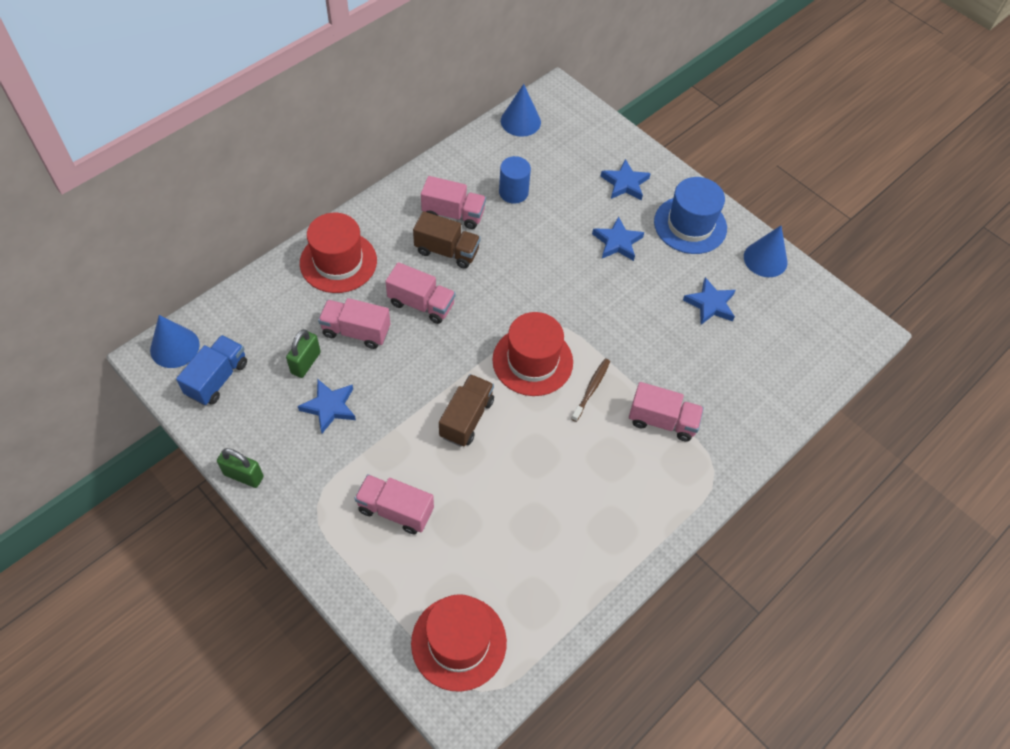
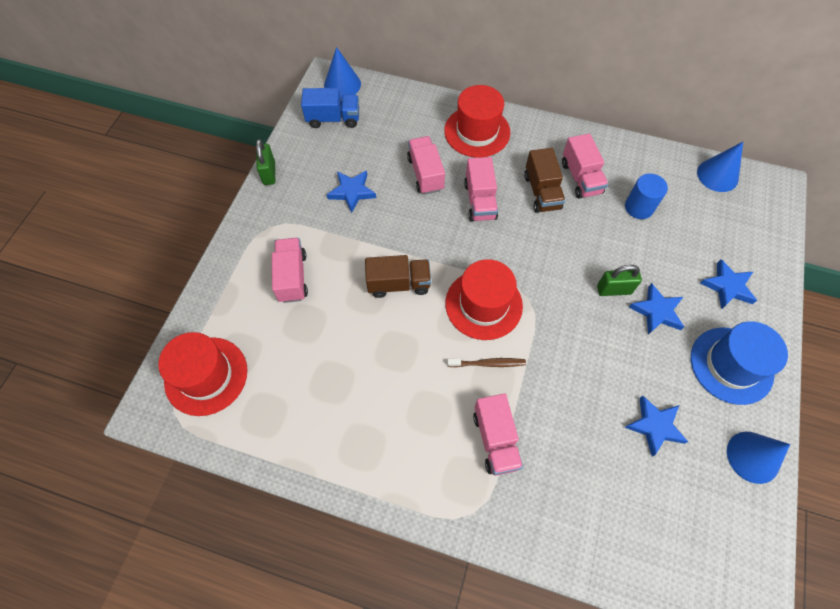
camera: 65 degrees right, 5 degrees up
(305, 363) = (378, 159): green padlock -> green padlock (614, 290)

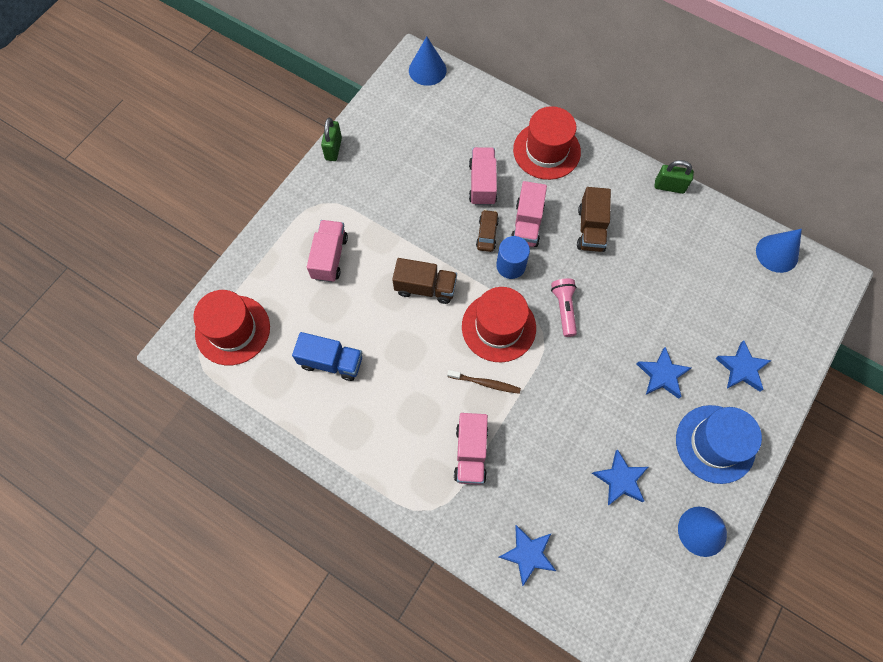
camera: 15 degrees right, 5 degrees up
(333, 119) = (409, 105): blue truck -> blue truck (331, 362)
(352, 192) = (406, 186): blue star -> blue star (528, 554)
(444, 218) = (487, 234): none -> brown car
(541, 272) = (564, 309): none -> pink flashlight
(581, 178) = (635, 224): pink truck -> none
(614, 290) = (628, 344): green padlock -> green padlock (669, 186)
(639, 207) = (683, 268): blue cylinder -> blue cylinder (511, 266)

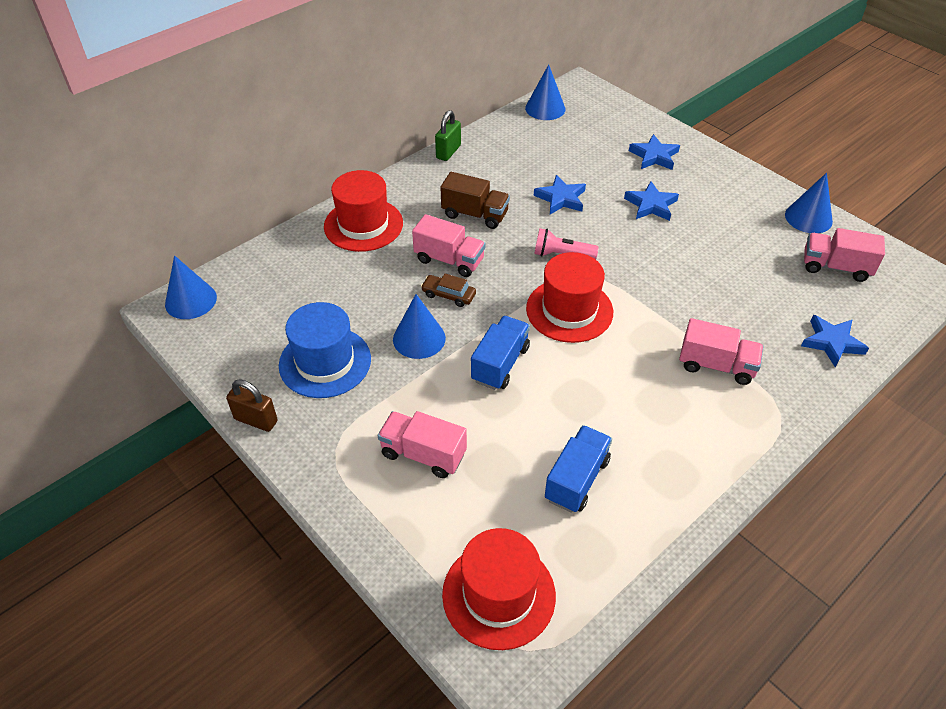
camera: 75 degrees left, 20 degrees down
(333, 149) = (256, 420): green padlock -> brown padlock
(425, 288) = (500, 364): brown truck -> blue truck
(435, 225) = (419, 338): none -> blue cone
(482, 184) = (381, 285): pink truck -> pink truck (835, 267)
(485, 383) = (635, 336): brown toothbrush -> none
(511, 266) = (496, 284): blue cylinder -> none
(620, 479) = (755, 258): blue star -> blue star (561, 198)
(715, 444) = (725, 190): blue hat -> blue hat (325, 362)

